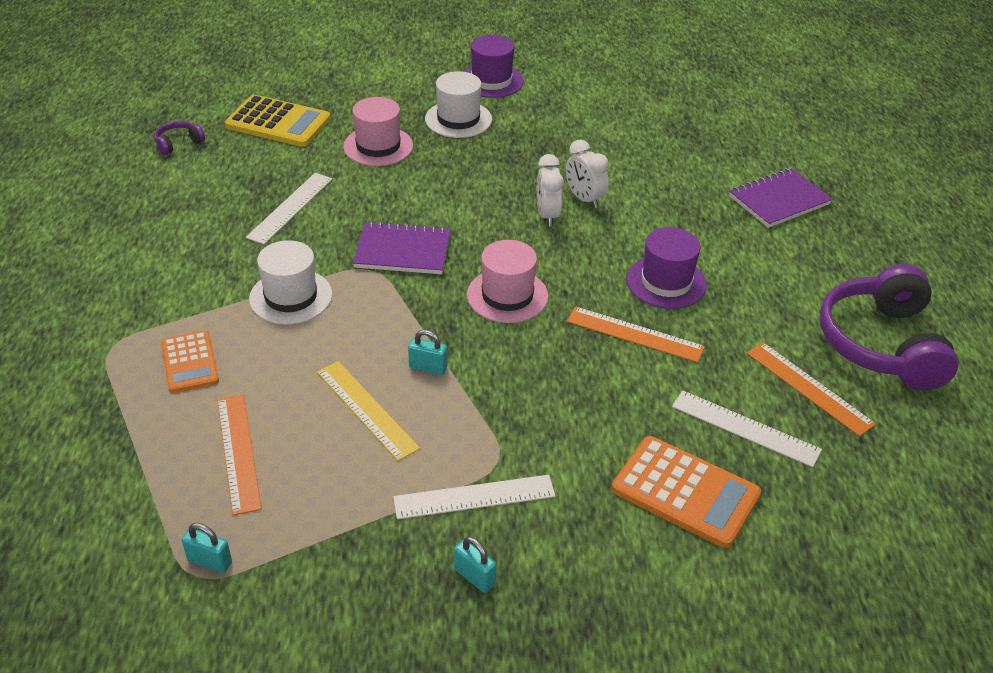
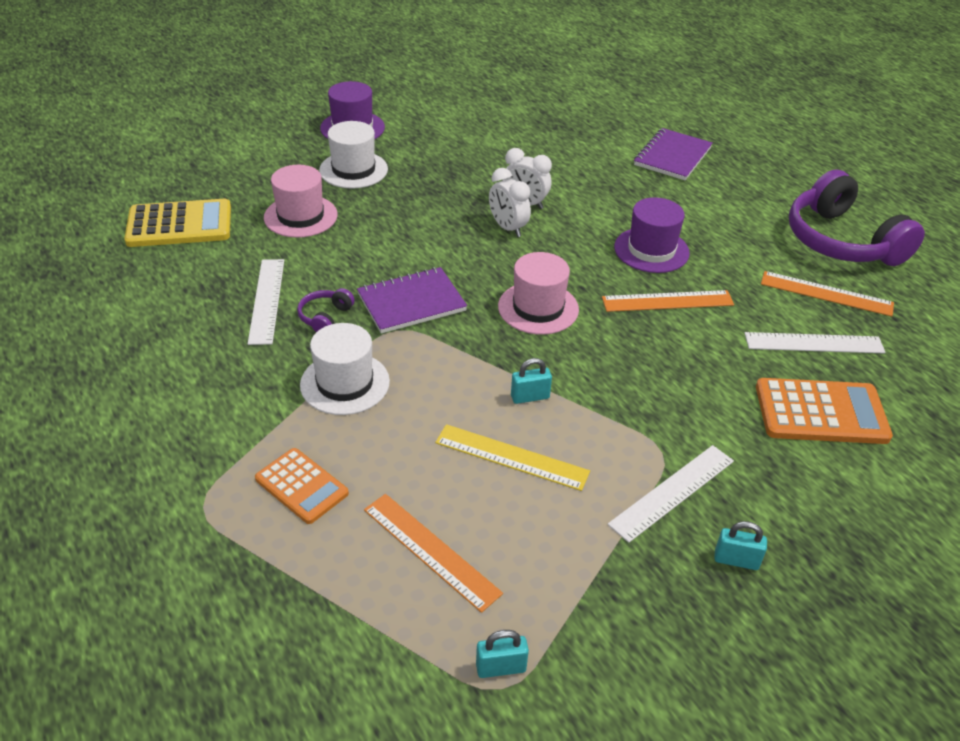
camera: 30 degrees left, 0 degrees up
(178, 143) = (89, 277): purple headphones -> purple headphones (325, 317)

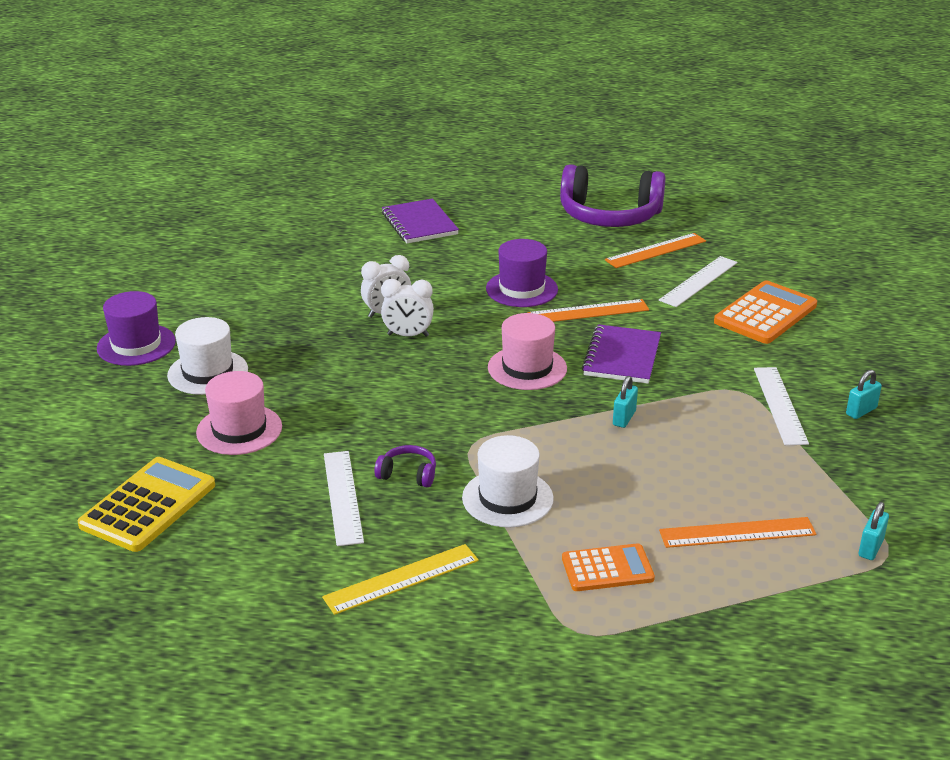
camera: 50 degrees left, 10 degrees down
(267, 300) = (343, 497): white ruler -> white ruler turned 45 degrees clockwise
(325, 317) = (408, 474): purple headphones -> purple headphones turned 135 degrees clockwise
(411, 302) = (445, 423): purple notebook -> purple notebook (622, 357)
(511, 457) = (679, 455): yellow ruler -> yellow ruler (401, 579)
(667, 301) = (588, 312): orange ruler -> orange ruler turned 45 degrees clockwise

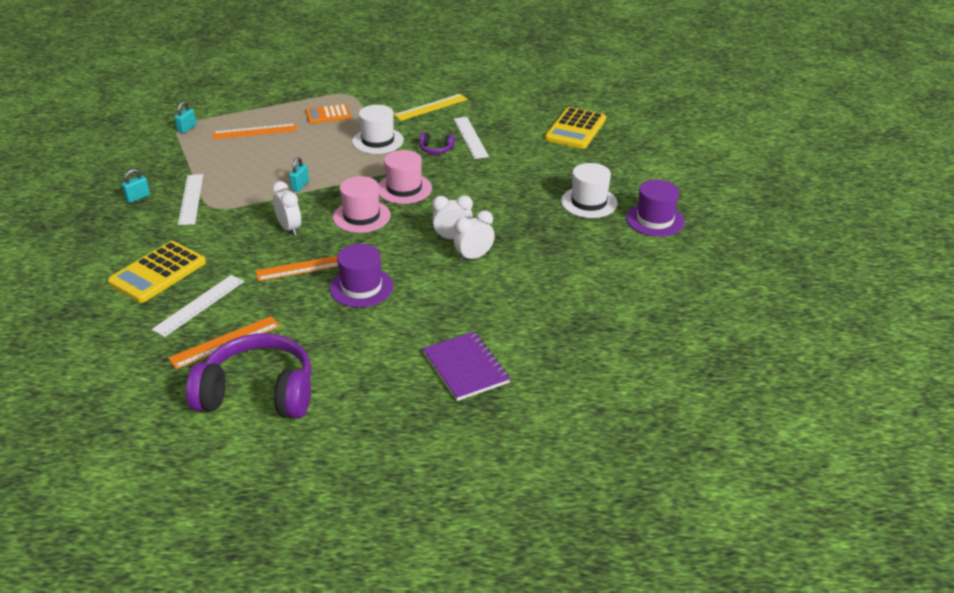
camera: 175 degrees right, 5 degrees up
(239, 430) = (546, 168): pink hat -> pink hat (404, 189)
(622, 357) = (289, 228): purple notebook -> white clock
(765, 314) = (158, 272): orange calculator -> yellow calculator

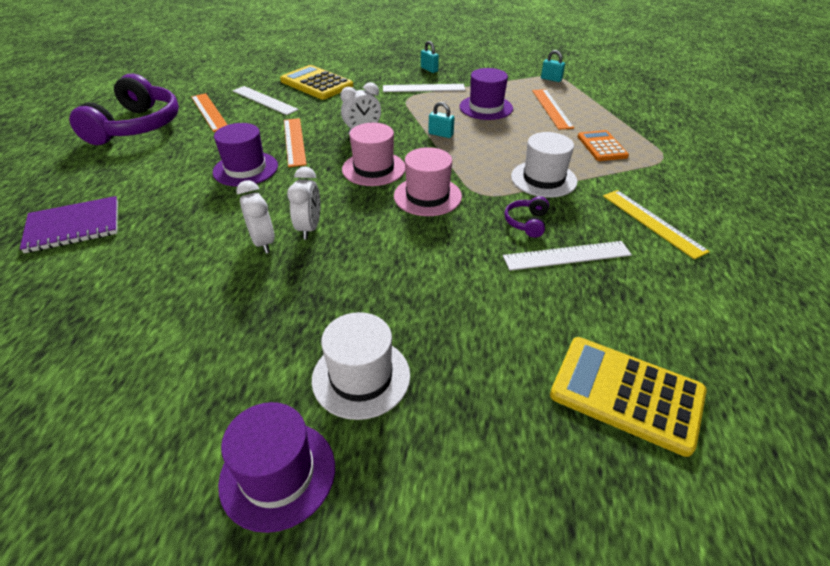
camera: 95 degrees right, 5 degrees up
(246, 163) = (486, 107): none -> purple hat

